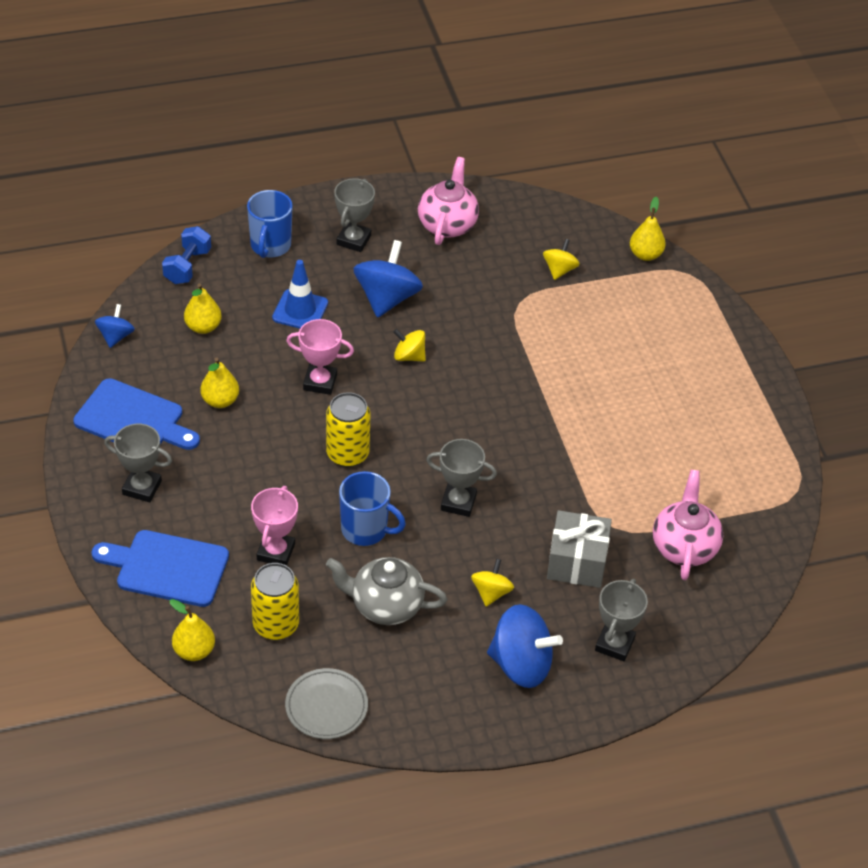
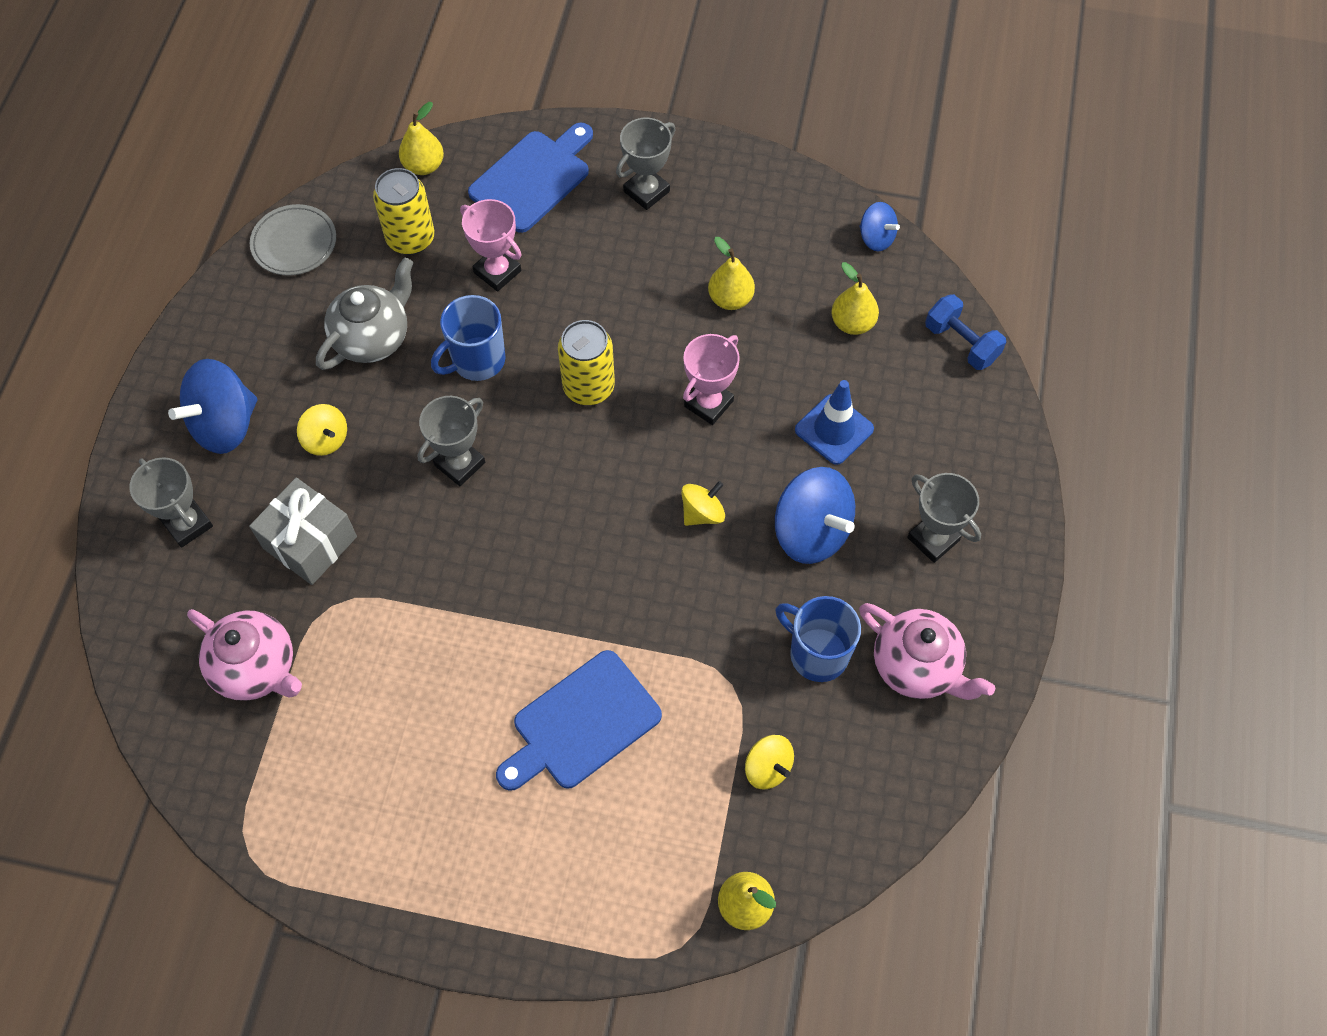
camera: 120 degrees right, 15 degrees up
(133, 419) = (744, 214): blue cutting board -> blue cutting board (581, 724)
(270, 246) = (961, 441): blue mug -> blue mug (817, 653)

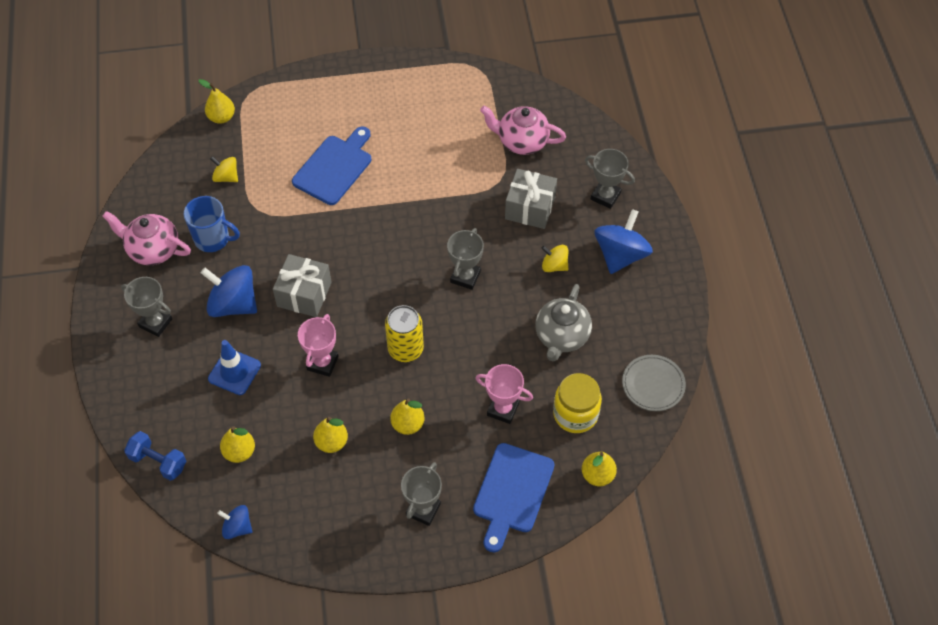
camera: 160 degrees right, 5 degrees down
(411, 239) = (575, 414): yellow can -> yellow jar
(477, 360) = (486, 343): blue mug -> none
(625, 291) = (408, 424): none -> yellow pear
(702, 513) = (304, 294): yellow spinning top -> grey gift

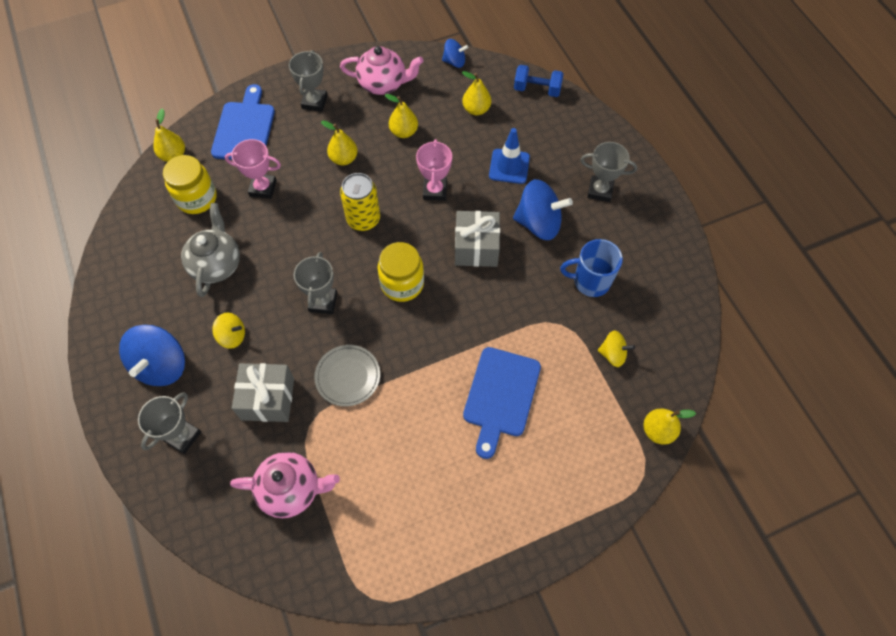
camera: 165 degrees right, 5 degrees up
(153, 249) = (642, 257): pink teapot -> pink teapot (383, 84)
(387, 276) = (402, 284): none -> yellow jar
(605, 196) = (182, 436): grey trophy -> grey trophy turned 75 degrees counterclockwise
(653, 384) = (125, 239): grey plate -> grey plate (348, 376)

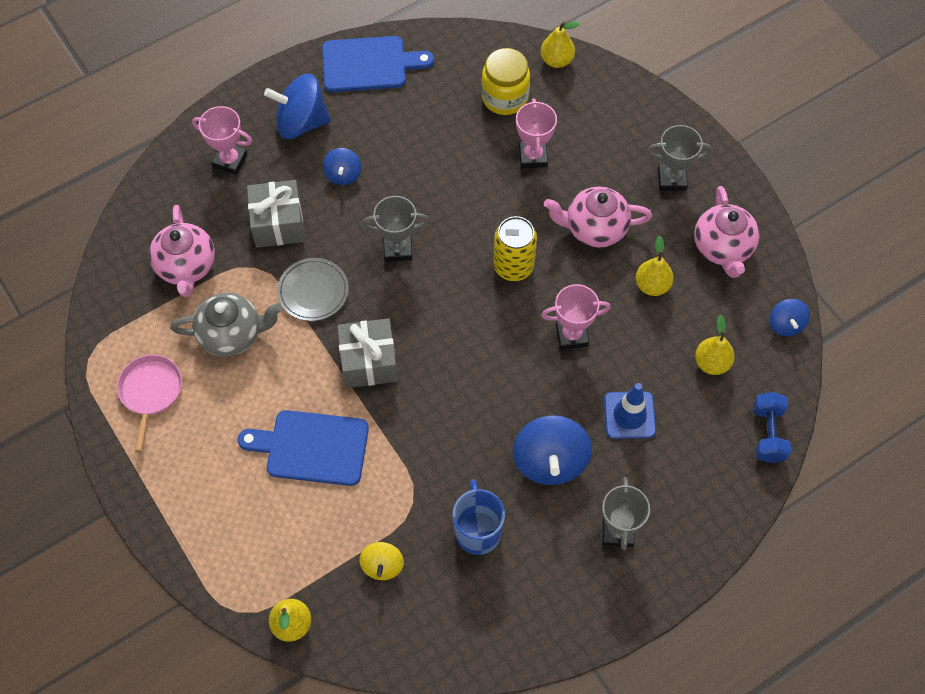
camera: 80 degrees right, 0 degrees up
(182, 436) = (230, 160): grey trophy -> pink trophy
(216, 264) = (425, 138): grey teapot -> grey teapot (232, 334)
(232, 336) = (343, 174): yellow spinning top -> blue spinning top
(244, 128) = (612, 117): blue cutting board -> blue cutting board (369, 64)
(344, 159) = (594, 228): yellow pear -> pink teapot
(402, 284) = (435, 323): yellow jar -> none
(420, 536) = (150, 392): none -> pink pan
(476, 247) = (500, 394): grey gift -> grey gift (368, 362)

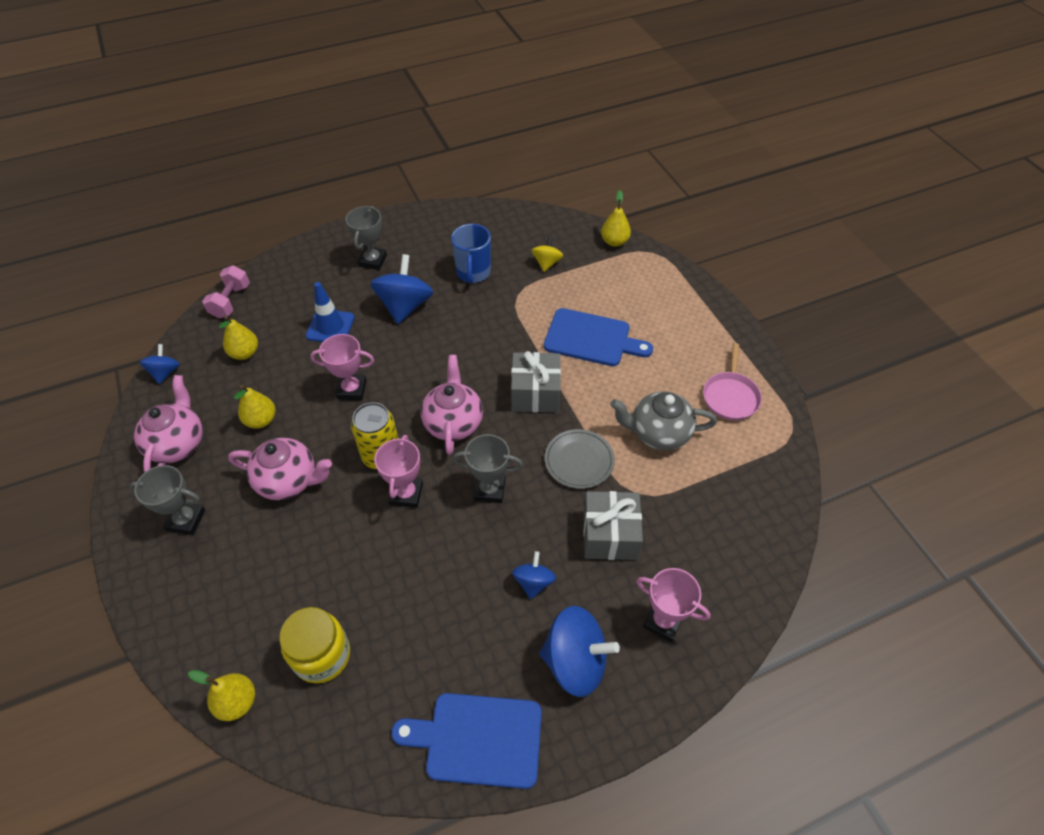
camera: 170 degrees left, 10 degrees down
(186, 267) = (706, 503): pink teapot -> pink teapot (453, 422)
(533, 156) = (319, 570): pink trophy -> pink trophy (406, 494)
(768, 434) = (231, 301): blue dumbbell -> pink dumbbell

